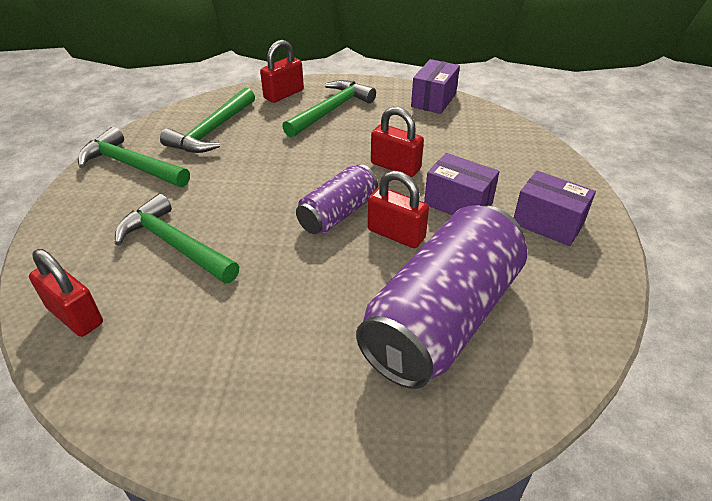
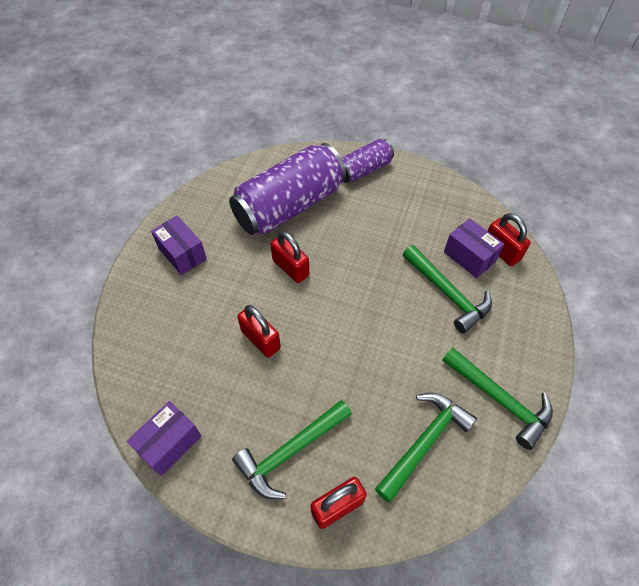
camera: 165 degrees left, 15 degrees up
(338, 214) = (325, 296): purple can -> purple can (364, 170)
(458, 203) = (232, 286): purple box -> purple box (469, 257)

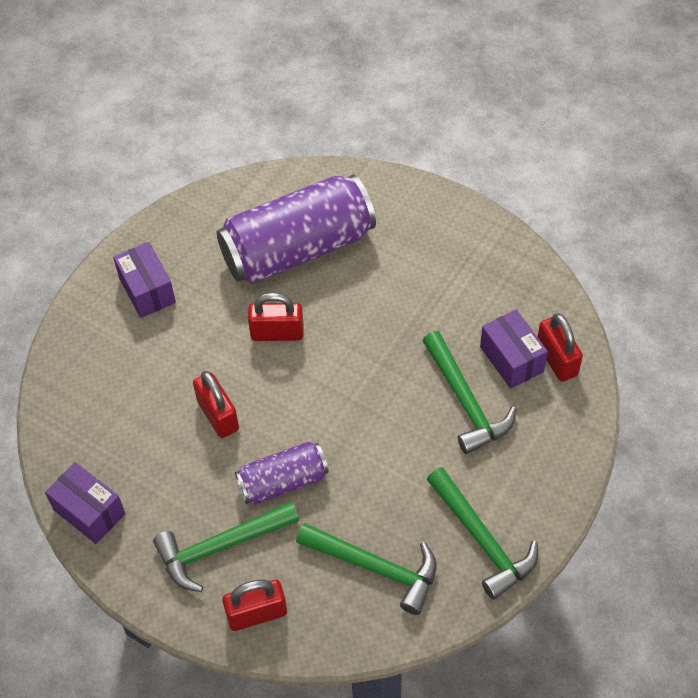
camera: 15 degrees right, 0 degrees up
(170, 443) = (89, 512): purple box -> purple box turned 75 degrees clockwise
(290, 268) = (277, 333): red padlock -> red padlock turned 60 degrees counterclockwise
(364, 170) = (412, 213): purple can -> purple can (283, 481)
(424, 442) = (376, 568): green hammer -> green hammer turned 60 degrees clockwise

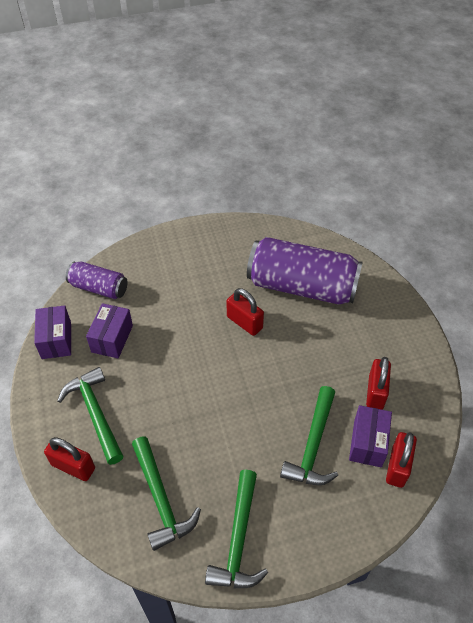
camera: 40 degrees right, 5 degrees down
(147, 290) = (201, 252): purple box -> purple box (112, 339)
(218, 415) = (168, 342): red padlock -> red padlock (375, 392)
(220, 547) = (95, 413): green hammer -> green hammer turned 45 degrees clockwise
(283, 481) = (163, 405): purple can -> purple can (99, 288)

